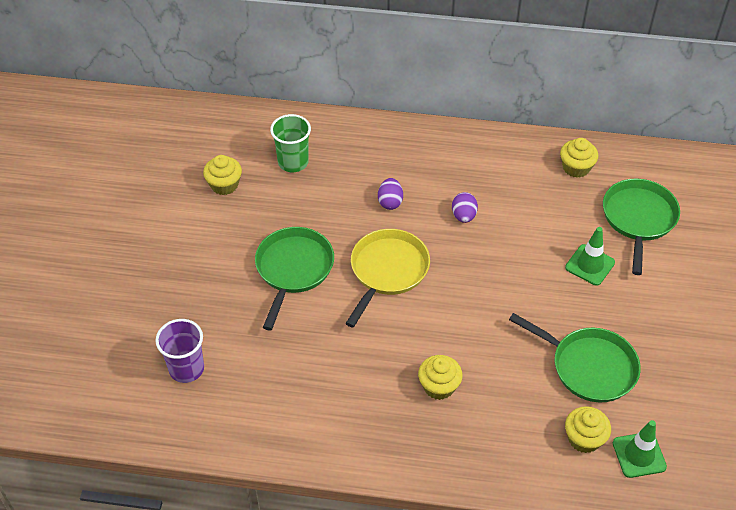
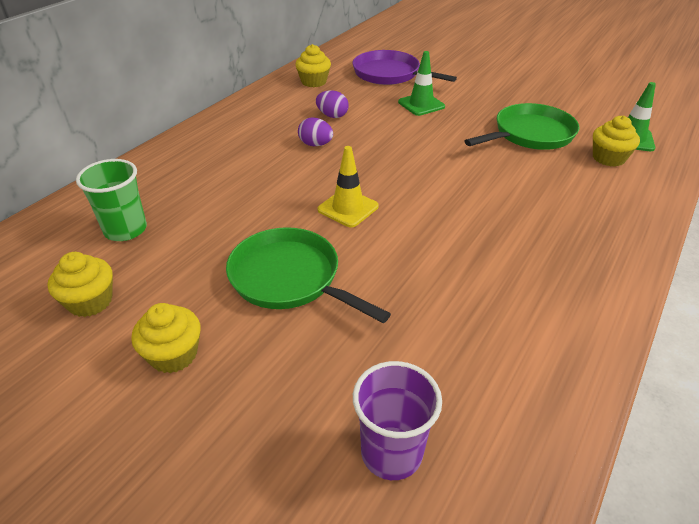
camera: 65 degrees left, 10 degrees down
(387, 271) = (348, 208): yellow pan -> yellow traffic cone
(390, 202) = (257, 180): purple egg -> purple egg (332, 116)
(439, 386) = (521, 219): yellow cupcake -> yellow cupcake (173, 354)
(638, 219) = (389, 74): green pan -> purple pan

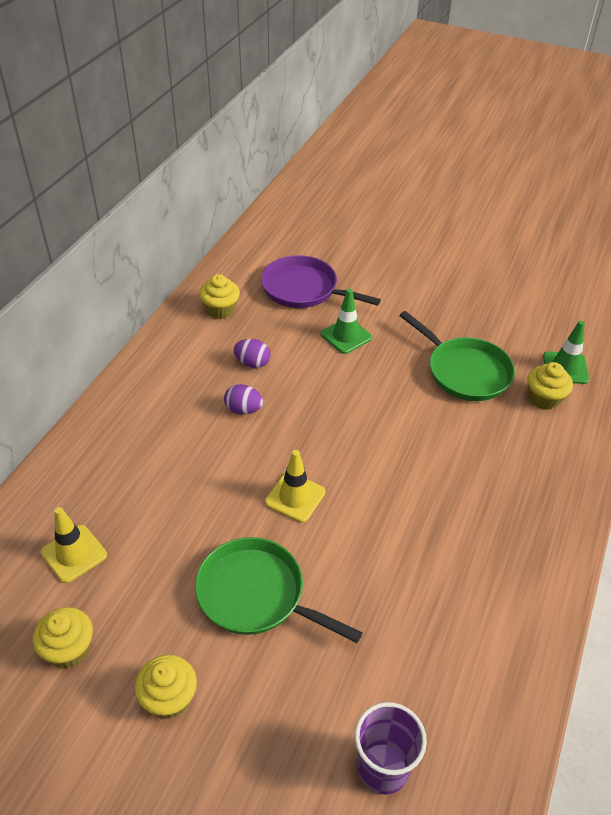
camera: 10 degrees left, 5 degrees up
(125, 230) = (74, 554): green cup -> yellow traffic cone
(530, 134) = (465, 371): green pan -> green pan turned 90 degrees clockwise

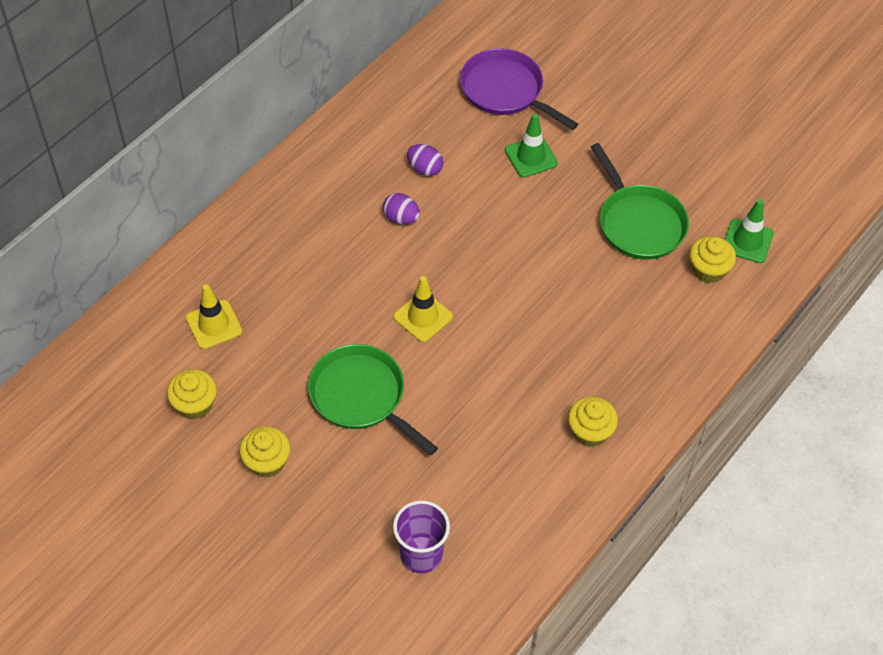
camera: 15 degrees right, 10 degrees up
(220, 309) = (410, 99): yellow cupcake -> yellow cupcake (590, 431)

